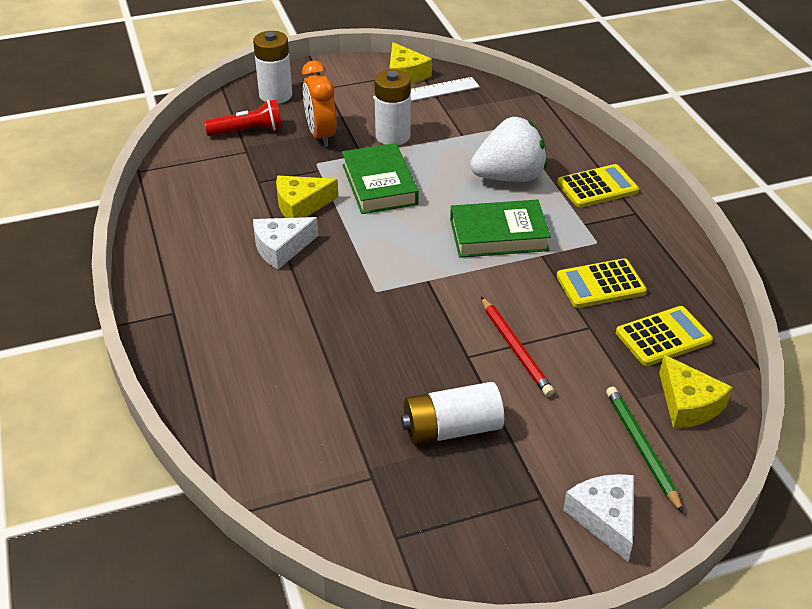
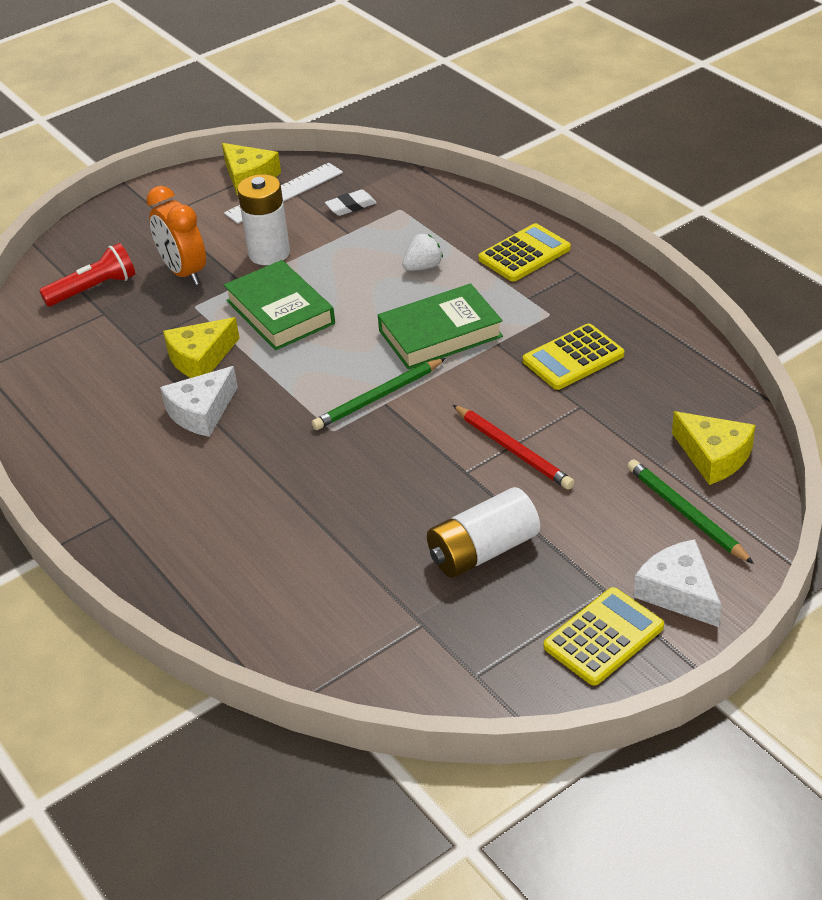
camera: 15 degrees left, 0 degrees up
(275, 95) = (105, 239): white battery -> none
(424, 273) = (378, 397): none -> green pencil
(473, 115) = (351, 206): none -> white eraser
(509, 177) = (423, 267): white strawberry -> white strawberry, size x0.48
(663, 337) = (661, 395): yellow calculator -> yellow calculator (603, 637)

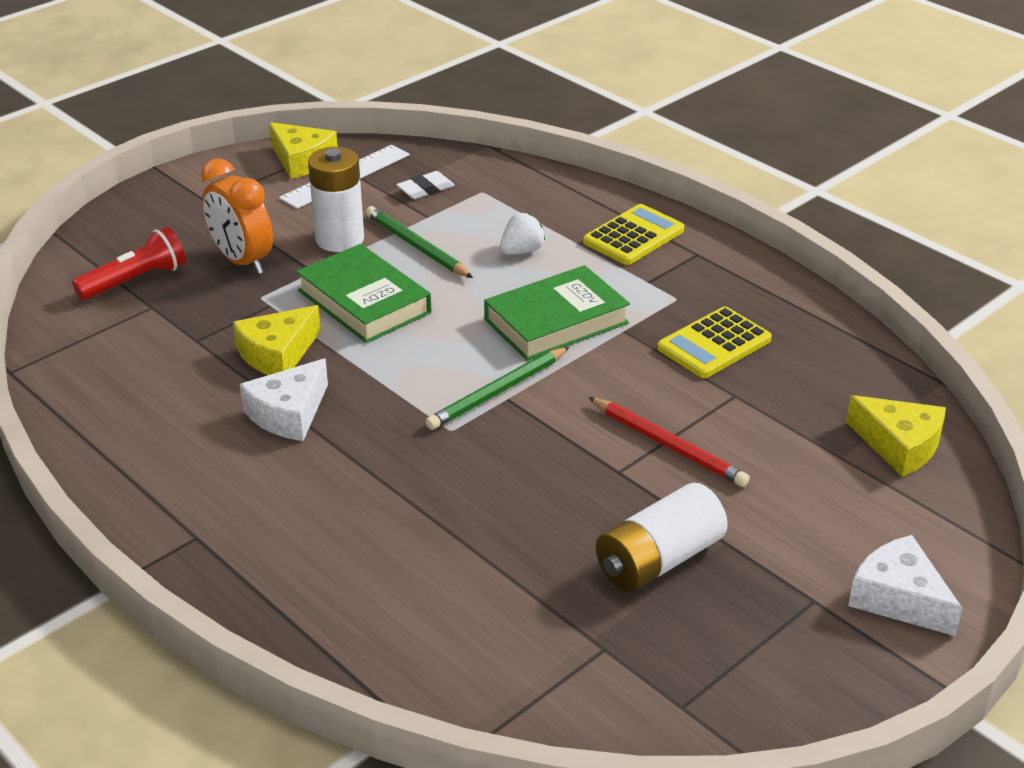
camera: 10 degrees left, 5 degrees down
(603, 637) = (824, 653): yellow calculator -> none
(686, 514) = (885, 509): green pencil -> green pencil (417, 246)

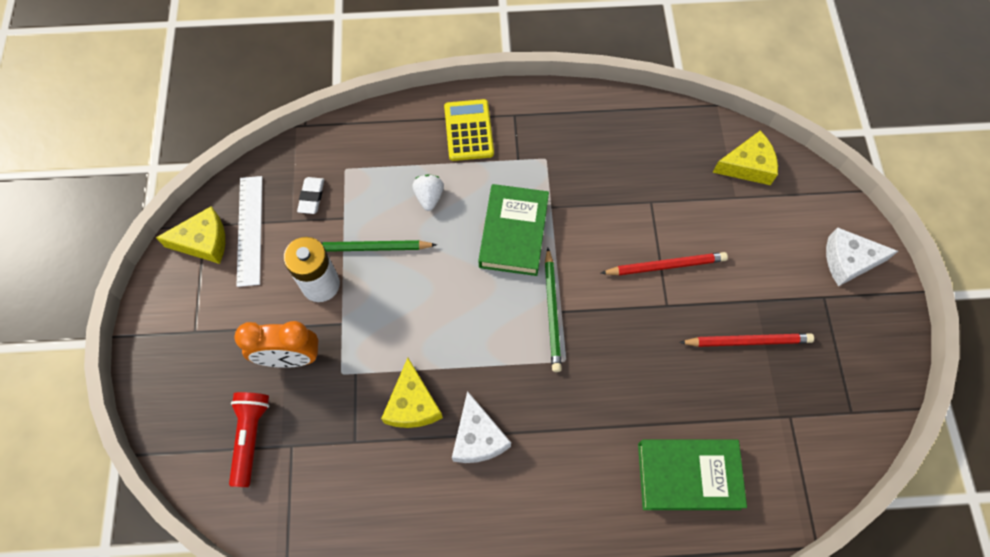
camera: 50 degrees left, 30 degrees up
(364, 302) = (402, 318): green book -> green book (688, 476)
(658, 560) = (747, 341): white battery -> red pencil
(714, 344) = (601, 175): yellow calculator -> none

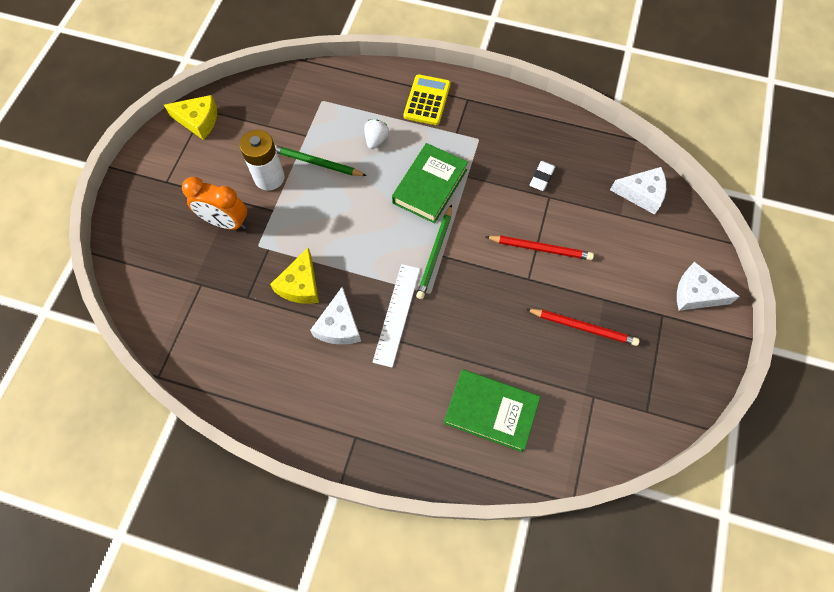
camera: 20 degrees right, 0 degrees up
(249, 230) = (234, 123): white ruler -> white ruler (396, 314)
(250, 437) = (174, 268): red flashlight -> none
(311, 197) = (289, 113): white eraser -> white eraser (541, 177)
(748, 166) = (641, 194): yellow cheese -> white cheese

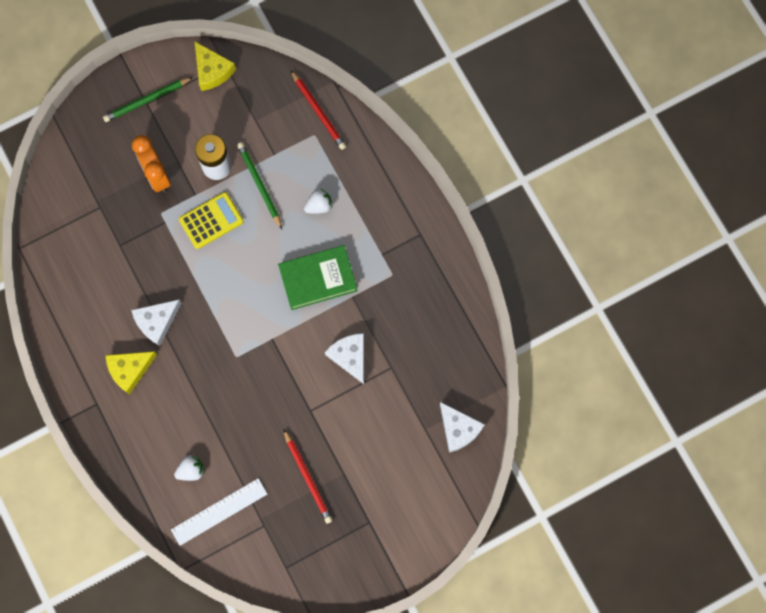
camera: 45 degrees right, 10 degrees up
(300, 285) = (160, 269): yellow cheese -> yellow cheese (130, 370)
(396, 314) = (200, 350): white ruler -> white ruler (219, 511)
(427, 100) = (389, 207): yellow calculator -> yellow calculator (211, 220)
(435, 253) = (268, 332): green pencil -> green pencil (147, 100)
(490, 411) = (191, 470): green book -> white strawberry
(540, 248) = (341, 398): red pencil -> red pencil (318, 111)
(541, 177) = (402, 348): white eraser -> none
(696, 293) = (408, 531): white cheese -> white cheese (350, 356)

